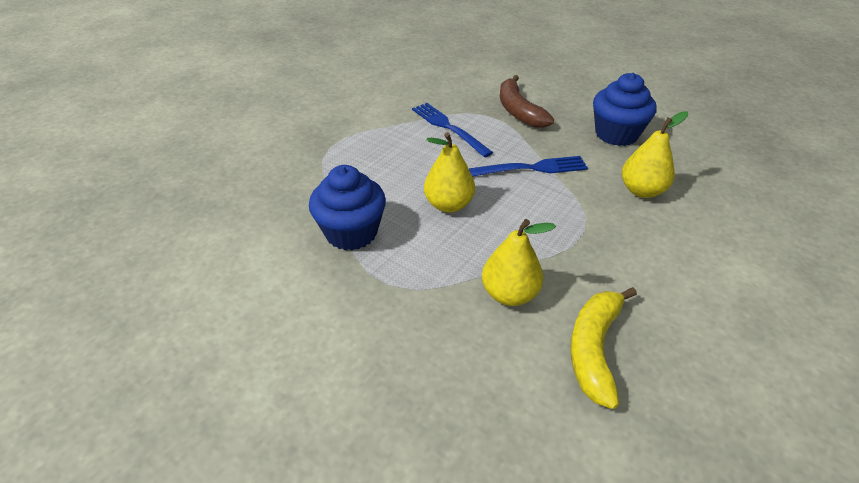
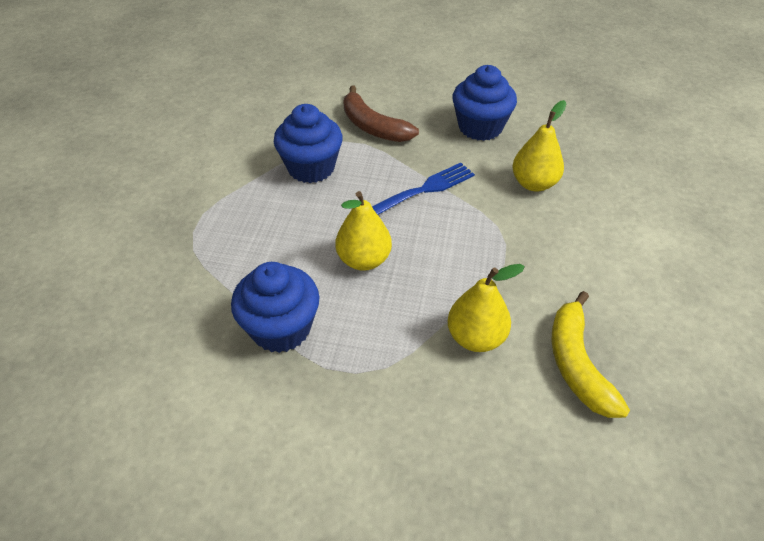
camera: 25 degrees left, 5 degrees up
(448, 127) = (311, 168): blue fork -> blue cupcake

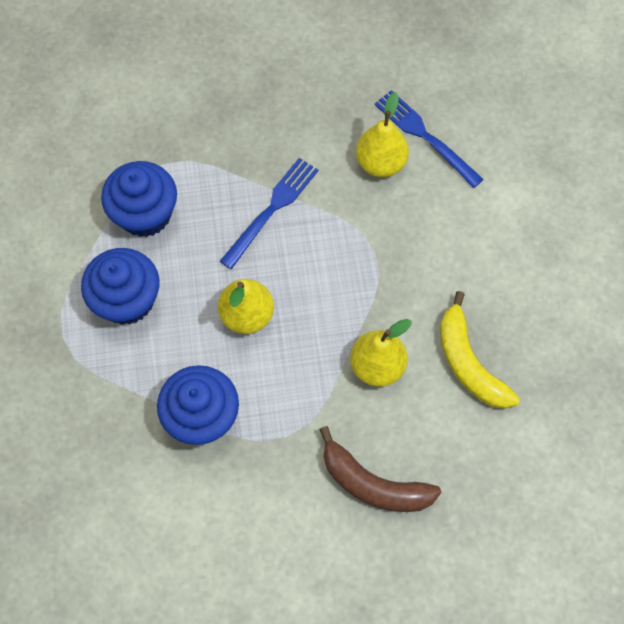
camera: 20 degrees left, 20 degrees up
(373, 126) = (187, 132): brown banana -> brown banana (373, 483)
(480, 127) = (303, 97): blue cupcake -> blue cupcake (127, 300)
(581, 175) = (424, 136): none -> blue fork

